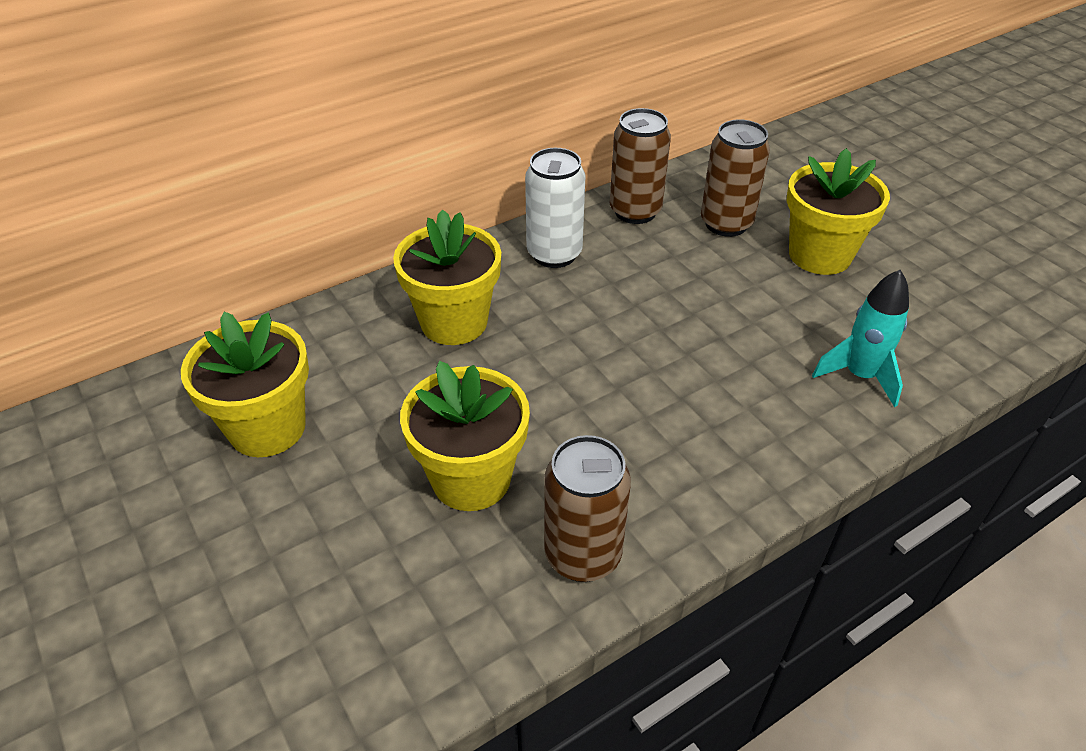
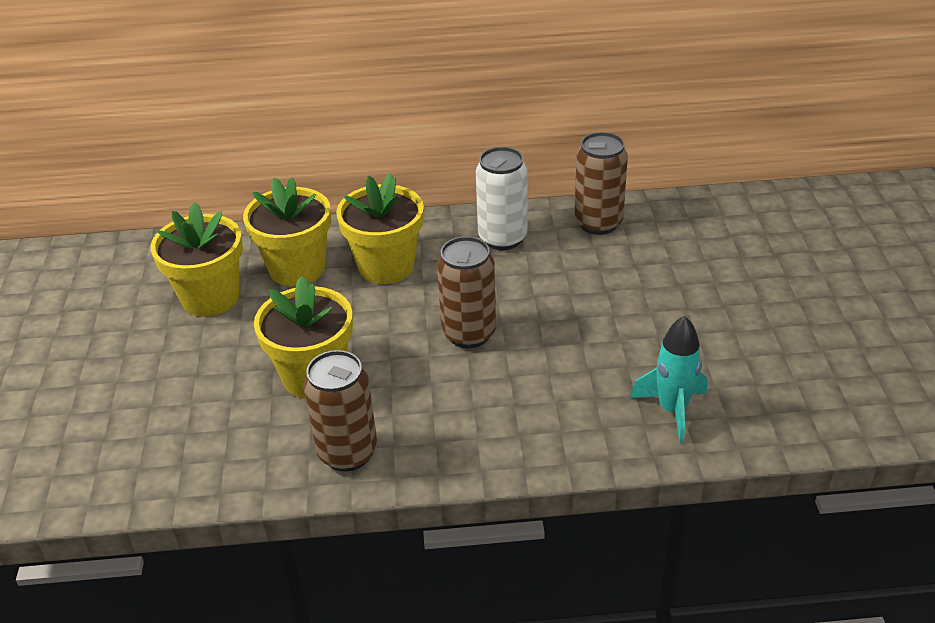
camera: 30 degrees right, 5 degrees down
(726, 223) = (669, 255): brown can -> brown can (469, 333)
(819, 255) = (730, 305): yellow flower pot -> yellow flower pot (297, 268)

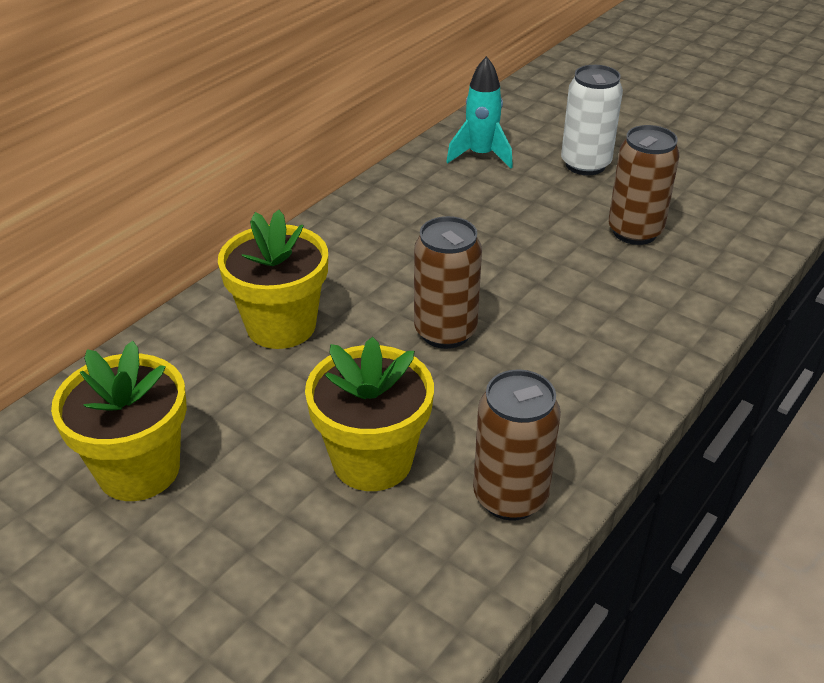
camera: 50 degrees left, 0 degrees up
(297, 268) = (192, 383): yellow flower pot -> none
(502, 238) = (348, 243): white can -> white can (585, 165)
(598, 223) = (405, 190): brown can -> brown can (634, 232)
(672, 410) = (671, 286): turquoise rocket -> turquoise rocket (481, 155)

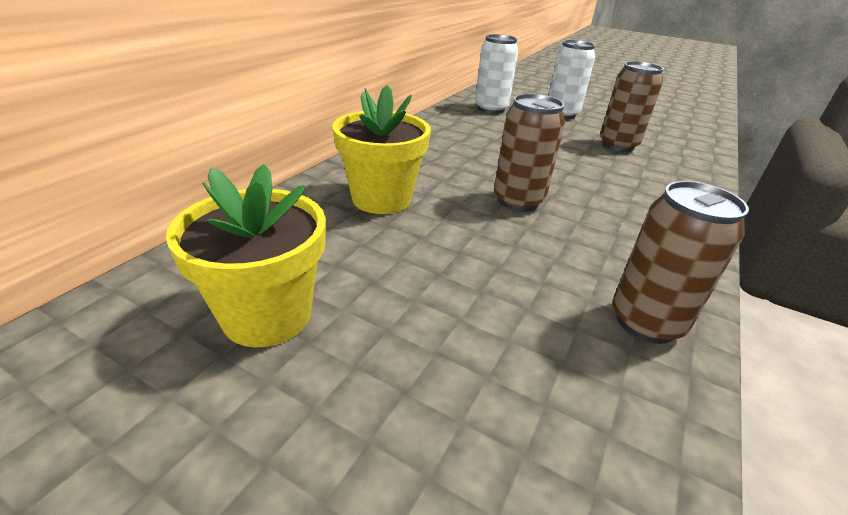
camera: 10 degrees left, 5 degrees down
(372, 460) = (502, 296): yellow flower pot -> none
(481, 155) = (491, 109): turquoise rocket -> white can

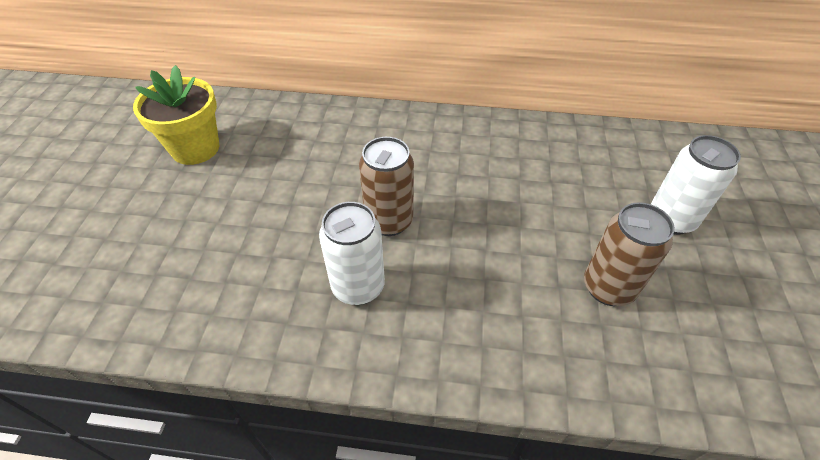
camera: 70 degrees right, 15 degrees up
(381, 199) = (342, 145): yellow flower pot -> none
(491, 109) = (612, 156): white can -> white can (358, 287)
(646, 322) = (243, 322): brown can -> none

